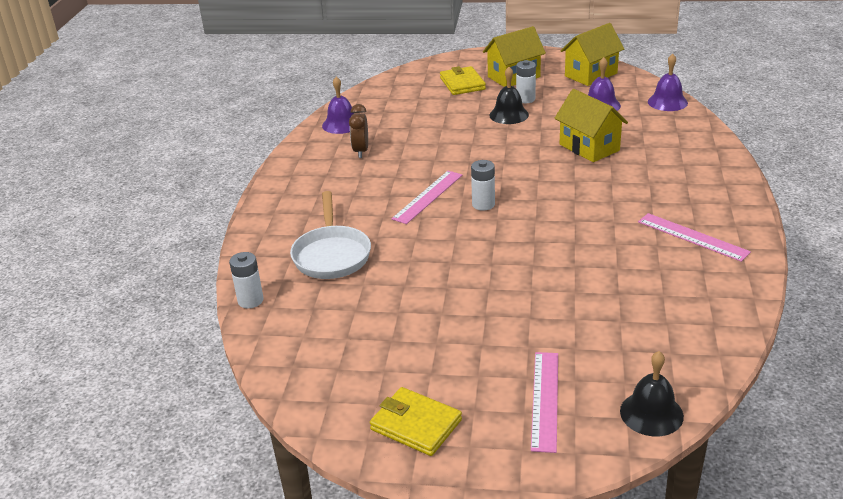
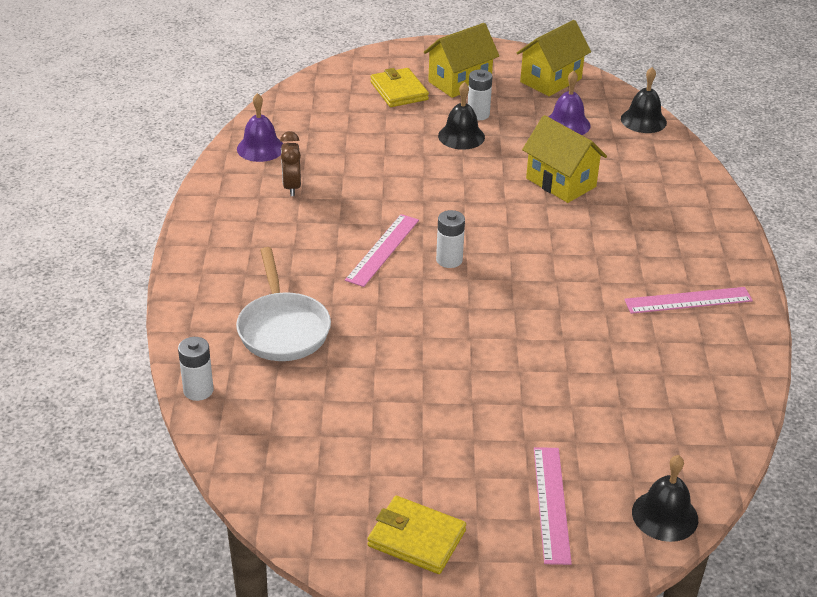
camera: 10 degrees left, 5 degrees up
(667, 102) = (643, 120): purple bell -> black bell
(692, 237) = (688, 300): pink ruler -> pink ruler turned 45 degrees counterclockwise

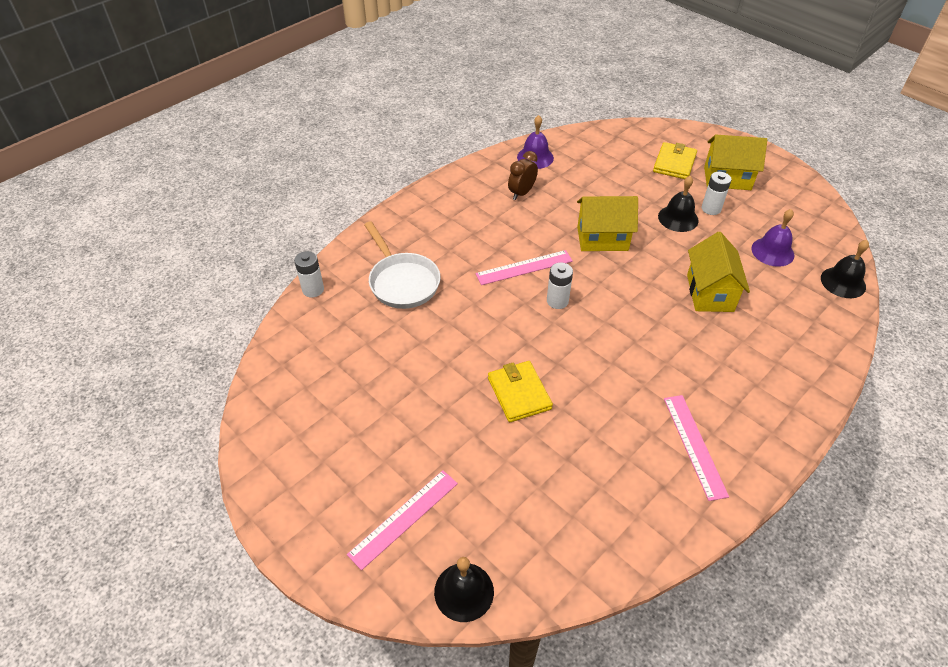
camera: 45 degrees right, 10 degrees up
(282, 328) = (402, 282): white pan -> white pan turned 60 degrees counterclockwise
(416, 538) = (301, 472): yellow wallet -> yellow wallet (519, 393)
(551, 80) = (802, 211): yellow house -> yellow house (602, 239)
(688, 300) = (694, 445): pink ruler -> pink ruler turned 45 degrees clockwise

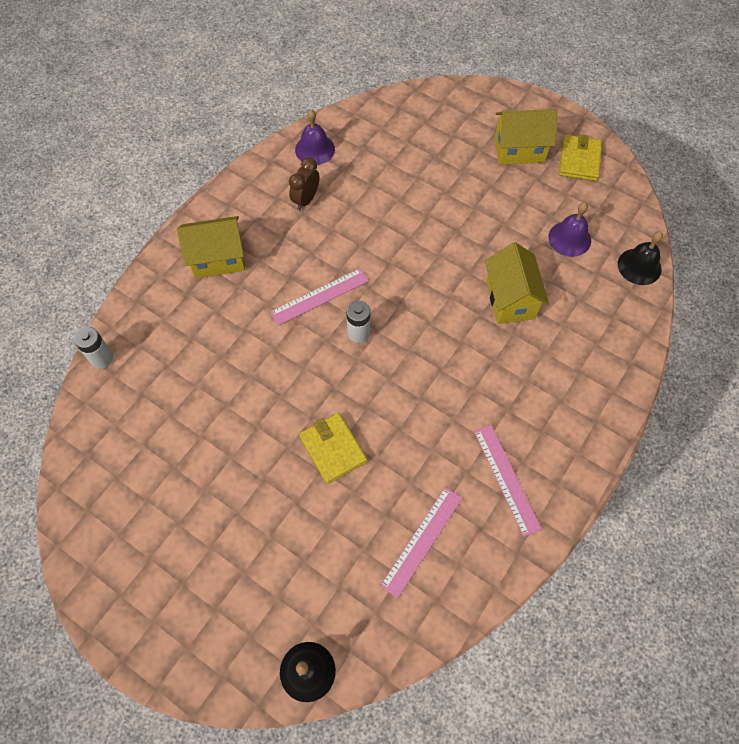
camera: 10 degrees left, 15 degrees up
(402, 282) = (195, 333): white pan -> none
(404, 518) = (240, 606): pink ruler -> pink ruler (422, 541)
(602, 239) = (397, 247): yellow house -> yellow house (218, 259)
(674, 163) = (463, 137): yellow wallet -> yellow wallet (579, 160)
(678, 218) = (472, 210): black bell -> none
(711, 209) = (505, 192): white battery -> none

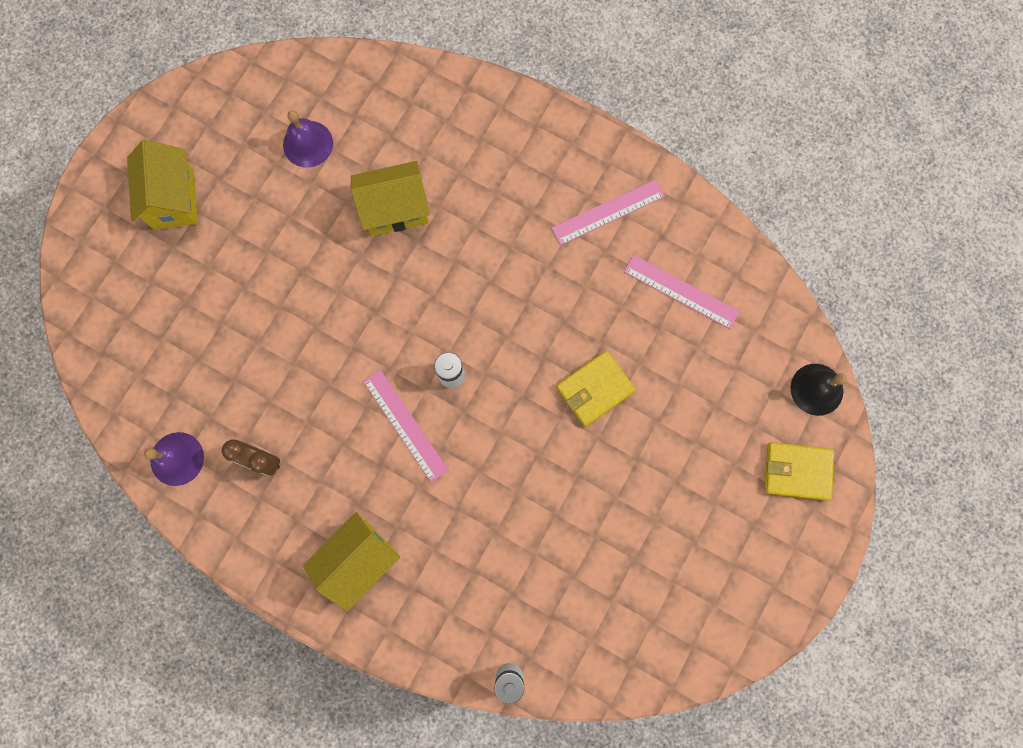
camera: 95 degrees left, 15 degrees up
(218, 259) = (359, 559): yellow house -> yellow house turned 60 degrees clockwise
(579, 160) = (189, 129): yellow wallet -> yellow wallet (797, 471)
(639, 266) = (342, 71): black bell -> none

